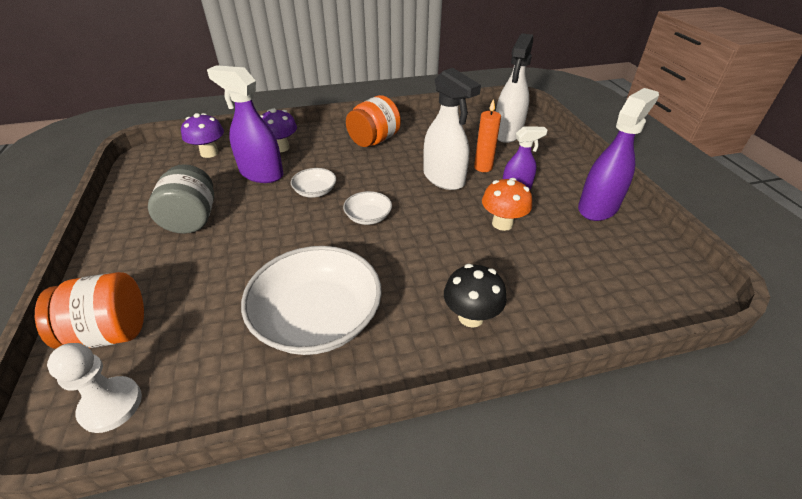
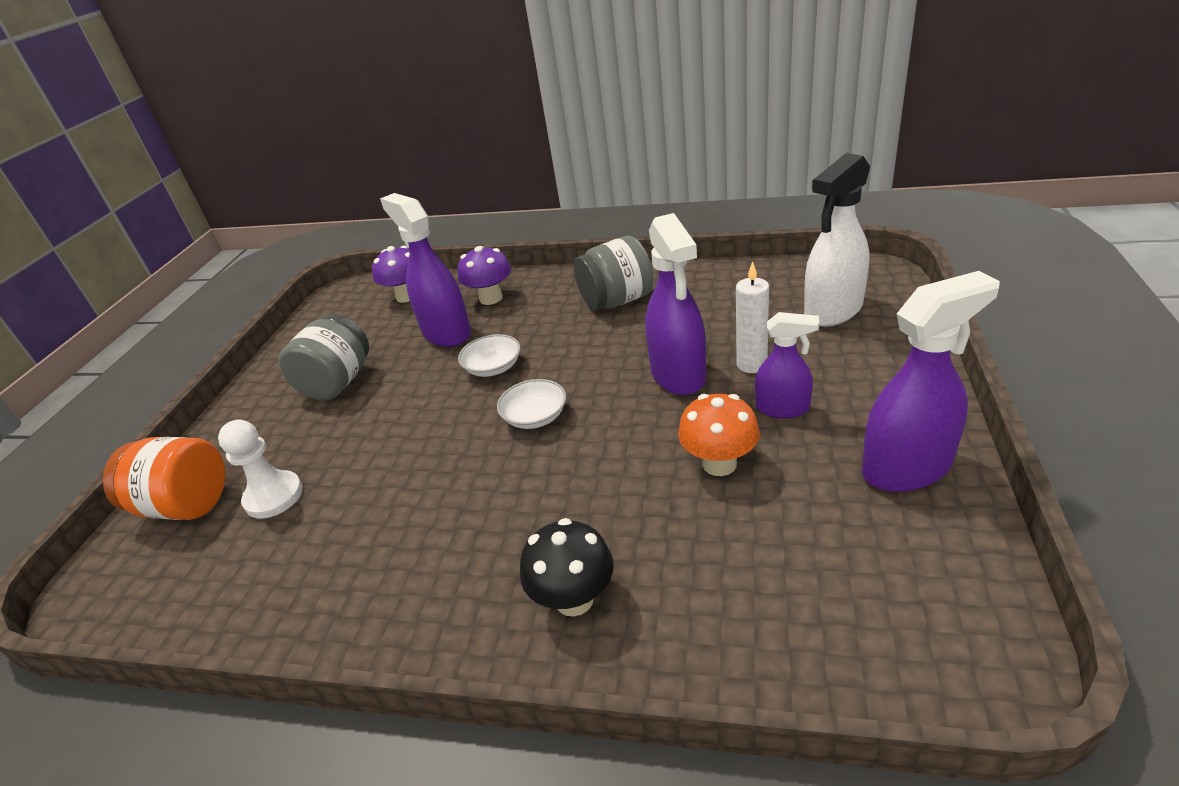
camera: 30 degrees right, 5 degrees down
(111, 405) = (140, 588): white pawn -> white pawn (274, 496)
(317, 318) = (387, 546): white bowl -> none
(374, 140) = (616, 301): orange jar -> grey jar
(444, 179) = (678, 375): white spray bottle -> purple spray bottle
(483, 167) = (751, 365): orange candle -> white candle

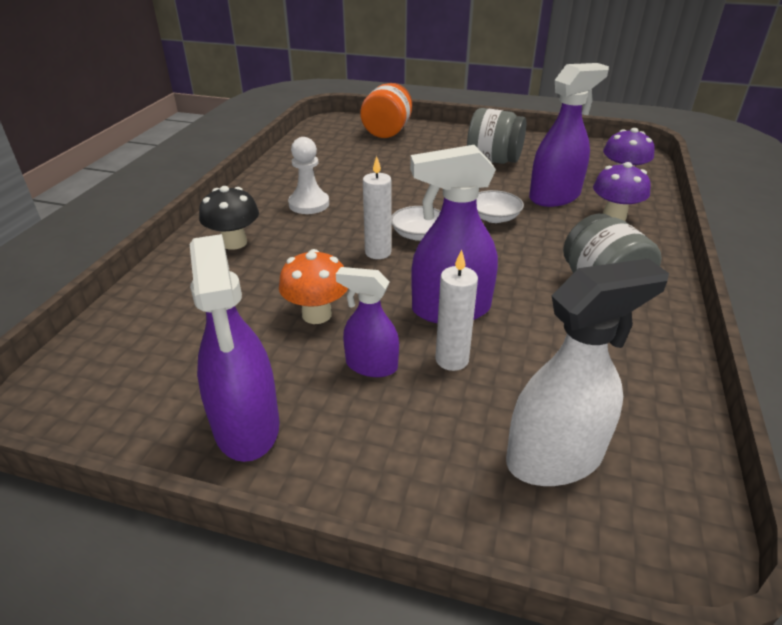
camera: 90 degrees right, 0 degrees up
(274, 496) = (381, 152): white pawn -> white pawn (309, 204)
(581, 442) = (378, 252): none -> white candle
(783, 408) = (371, 365): purple spray bottle -> purple spray bottle turned 90 degrees clockwise
(833, 310) = (555, 458): white spray bottle -> white spray bottle turned 105 degrees clockwise

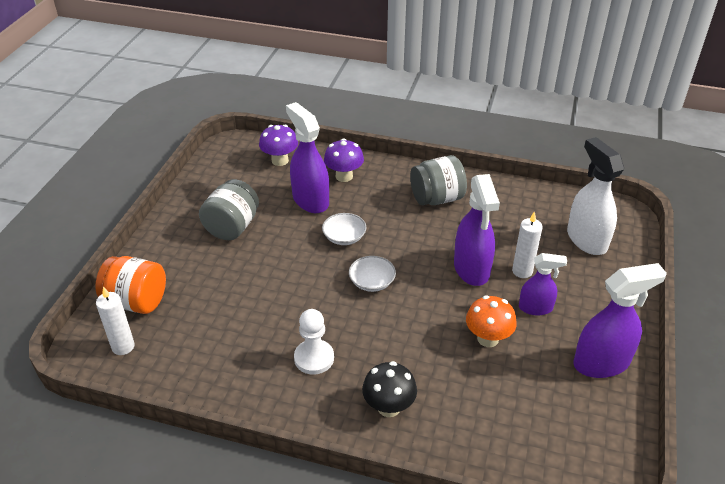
camera: 90 degrees left, 5 degrees up
(371, 365) = (535, 308): purple spray bottle -> purple spray bottle turned 105 degrees counterclockwise
(378, 252) = (401, 306): white candle -> white candle (123, 346)

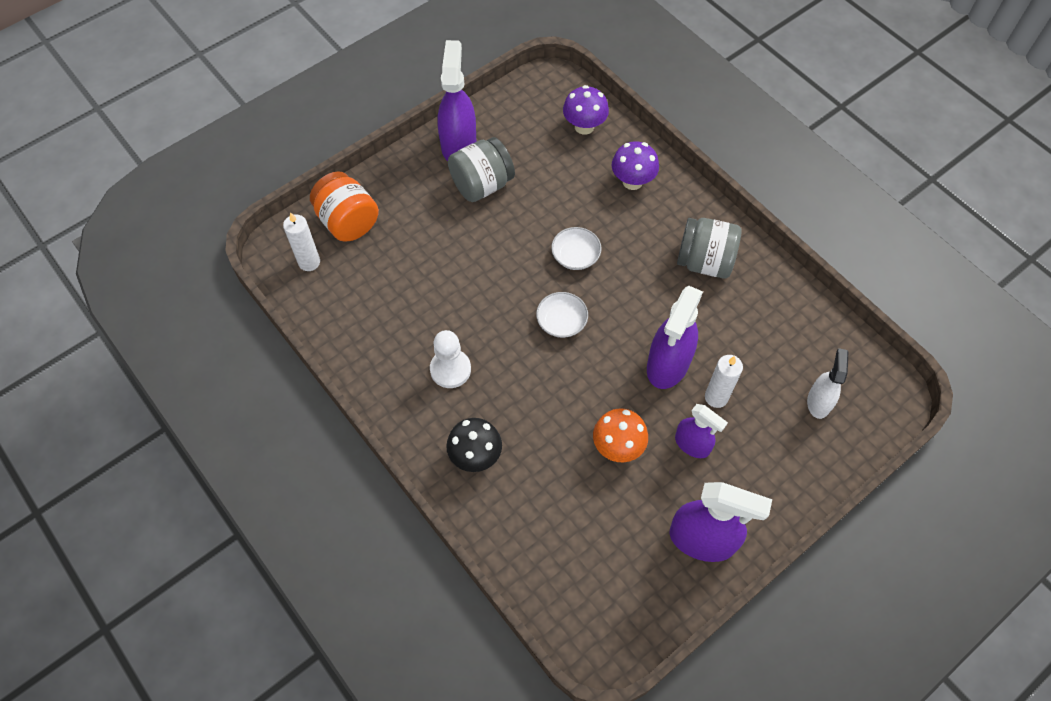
camera: 35 degrees right, 20 degrees up
(310, 200) = (577, 193): purple spray bottle -> purple spray bottle (458, 144)
(586, 239) = (819, 402): white spray bottle -> white spray bottle, size x0.60

